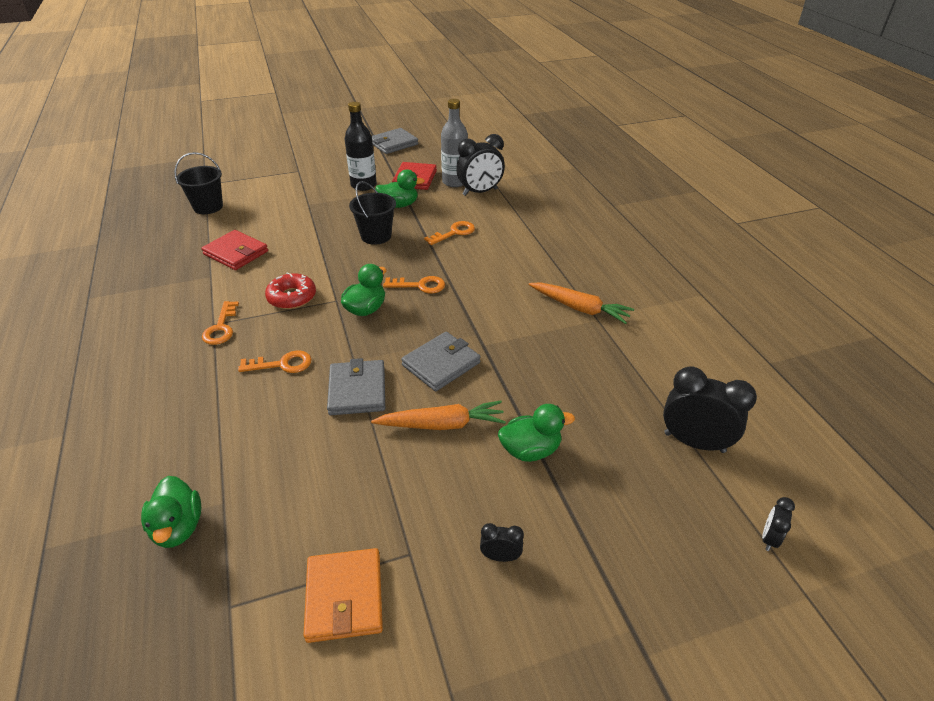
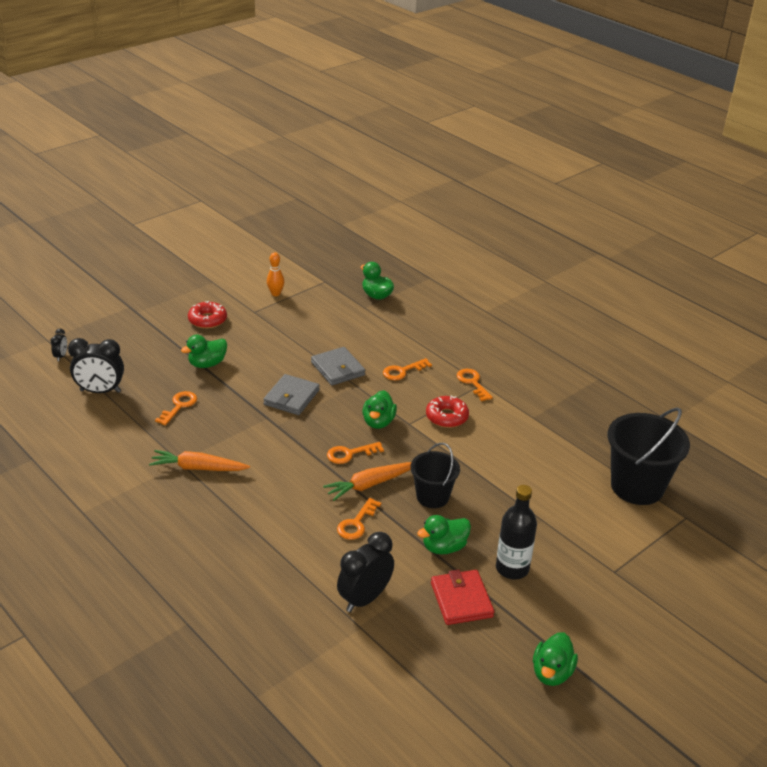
camera: 155 degrees right, 5 degrees down
(208, 207) = (637, 486): black bucket -> black bucket, size x1.64
(236, 253) = (540, 443): red wallet -> none
(344, 597) = (275, 294): orange wallet -> orange bowling pin
(393, 144) = (552, 673): grey wallet -> green duck
(442, 424) = (269, 364): orange carrot -> orange carrot (369, 485)
(454, 182) = (407, 609): grey bottle -> none
(500, 556) = (207, 320): black clock -> red donut
(586, 388) = (179, 406): none -> orange key

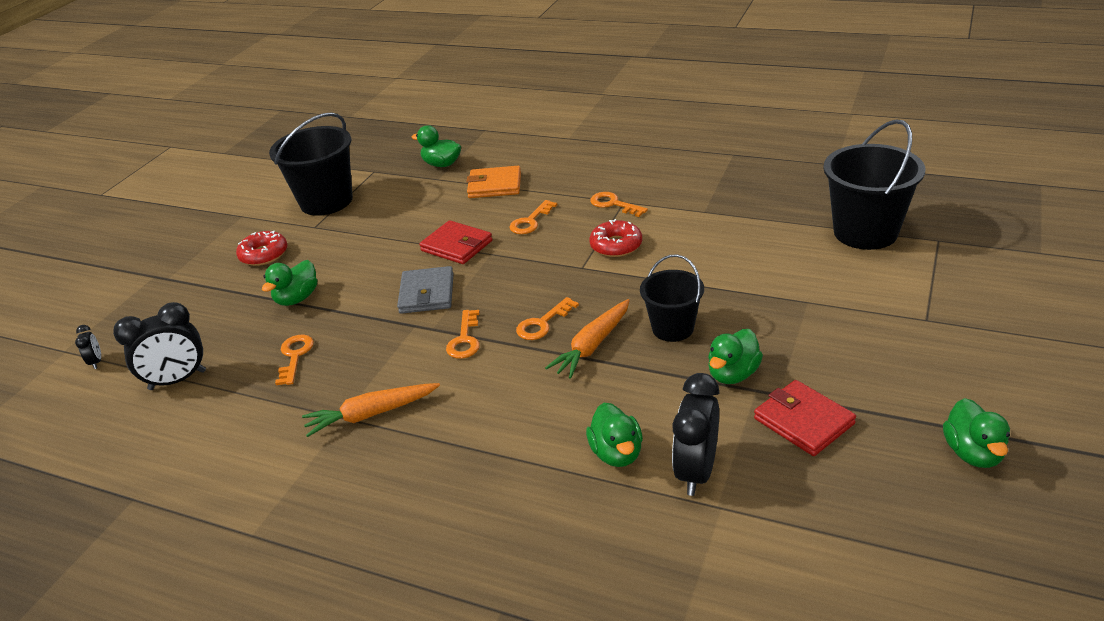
camera: 20 degrees left, 0 degrees up
(275, 294) = (326, 201): orange bowling pin -> black bucket
(338, 369) = (457, 246): grey wallet -> red wallet
(356, 523) = (613, 392): orange key -> orange key (465, 339)
(378, 422) = (547, 279): green duck -> green duck (617, 453)
(400, 330) = (494, 185): none -> orange wallet
(512, 568) = (824, 363): black bottle -> none

